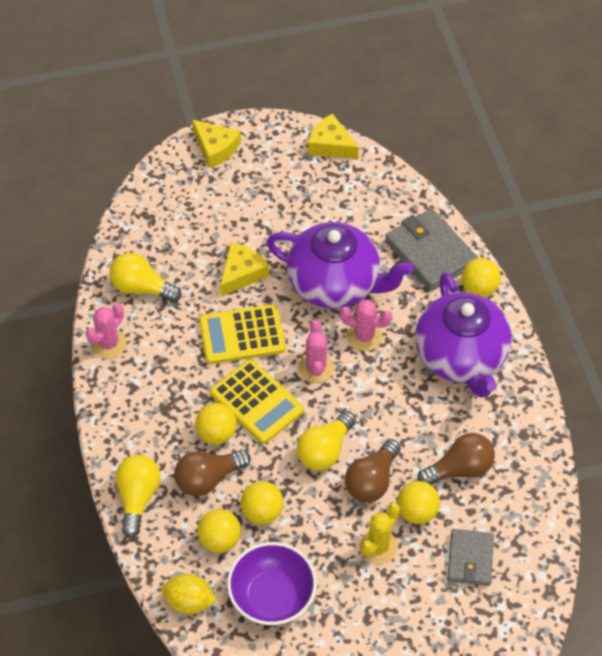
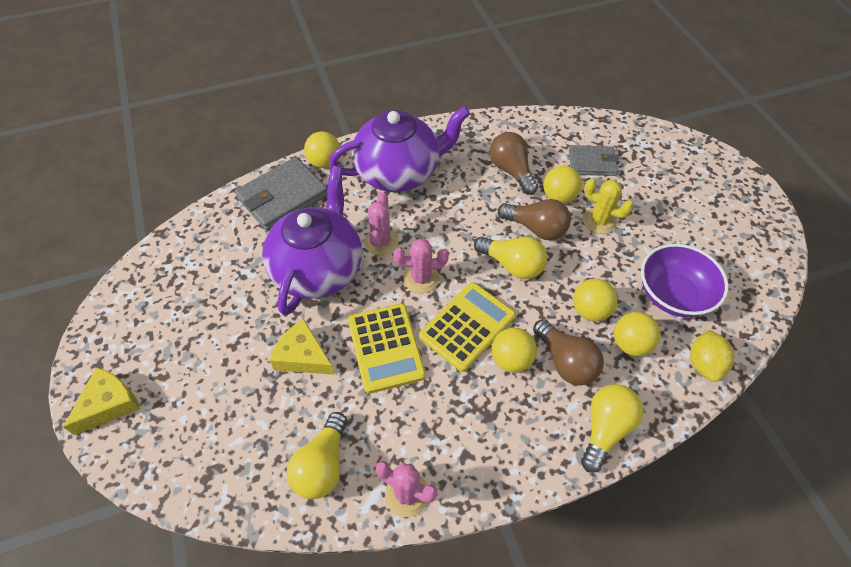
camera: 95 degrees left, 0 degrees up
(138, 498) = (605, 429): yellow light bulb -> yellow light bulb turned 120 degrees clockwise
(330, 145) = (129, 285): yellow cheese -> none

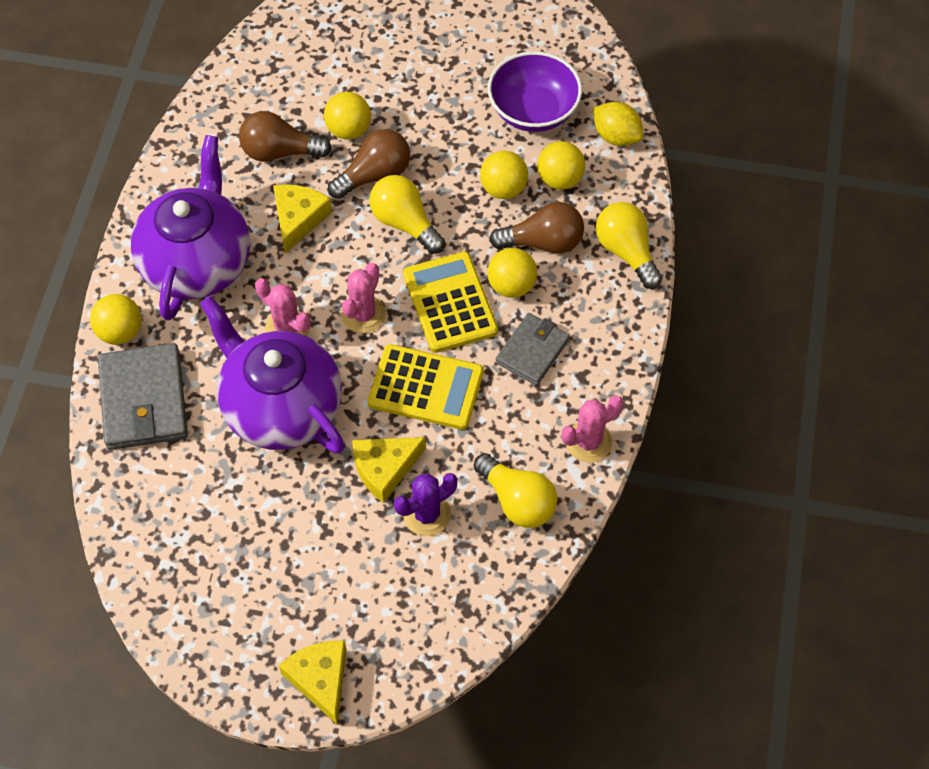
camera: 60 degrees left, 5 degrees up
(278, 404) = (427, 514): none -> purple cactus
(469, 205) = (298, 219): none -> yellow cheese
(512, 265) = (405, 223): yellow light bulb -> yellow light bulb turned 105 degrees counterclockwise
(592, 163) = (326, 71): grey wallet -> grey wallet (532, 351)
(599, 221) = (406, 114): yellow cactus -> none

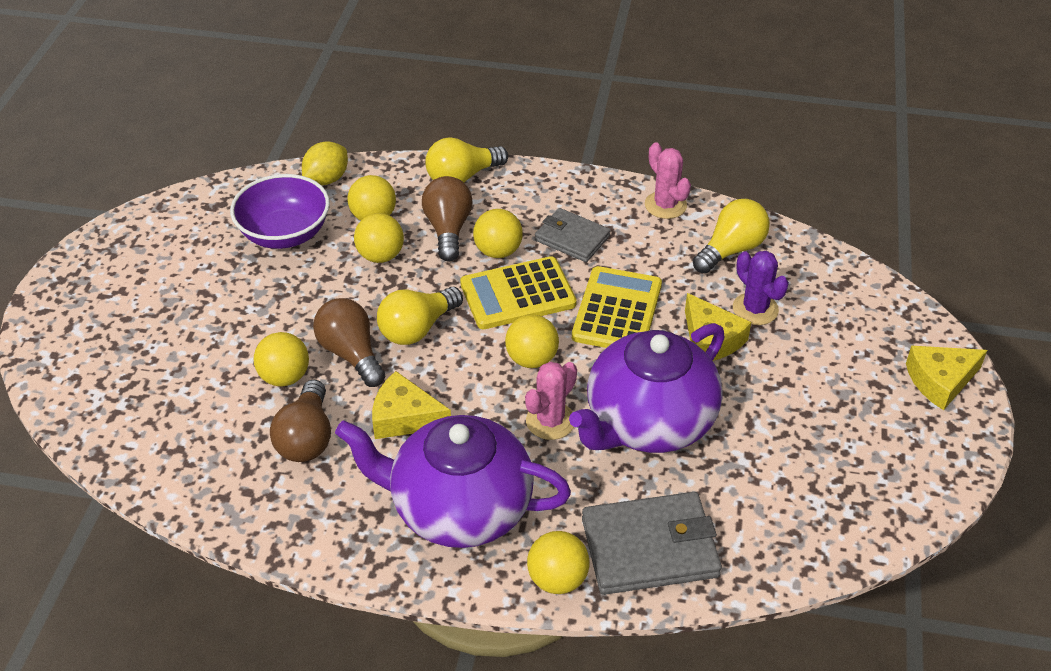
camera: 90 degrees left, 15 degrees down
(363, 314) = (531, 359): pink cactus -> yellow ball

